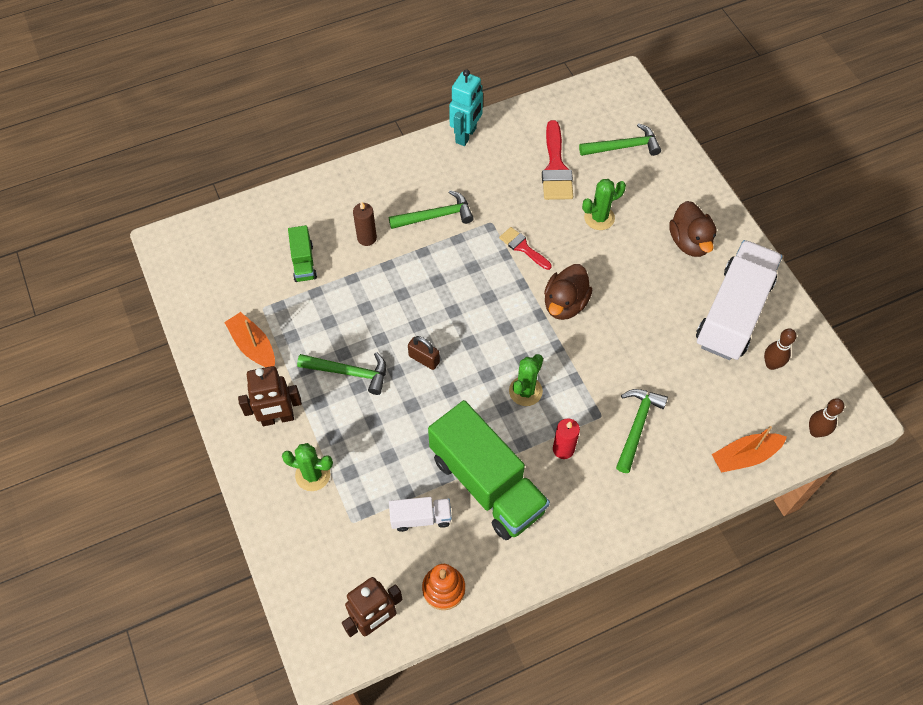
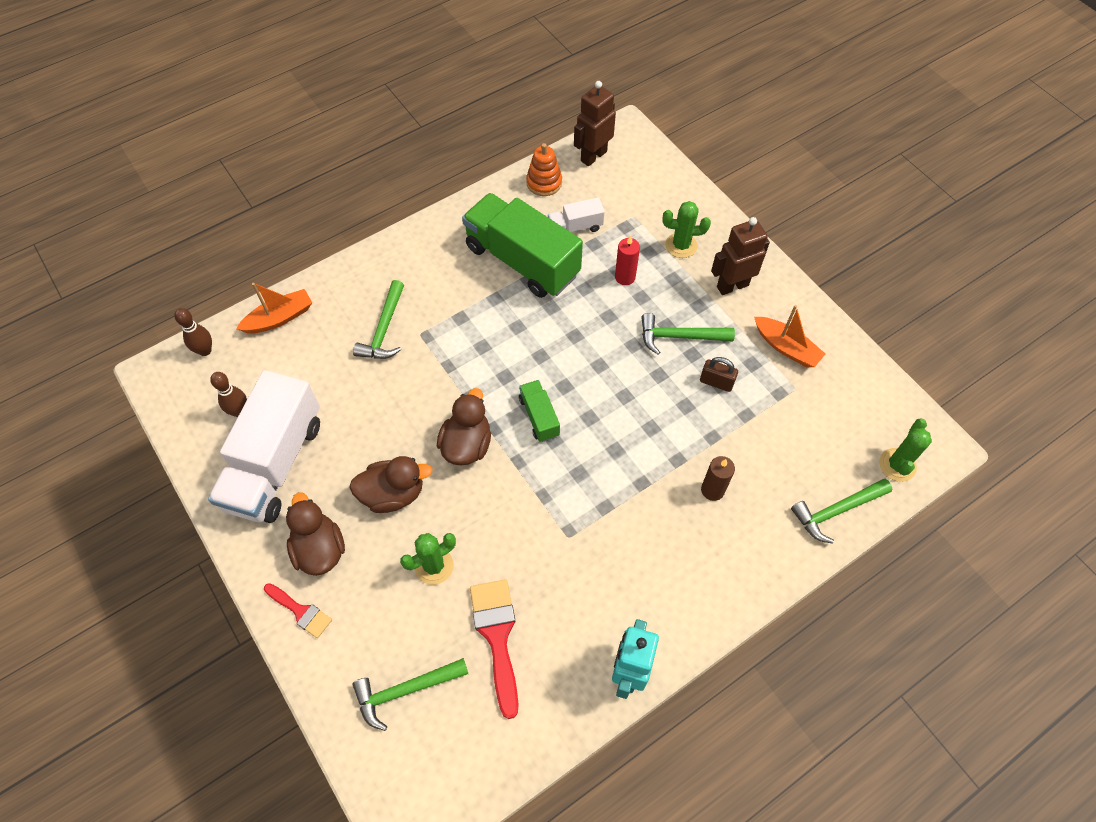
camera: 170 degrees right, 0 degrees up
(303, 262) = (773, 447): green truck -> green truck (539, 417)
(424, 359) = (608, 361): brown padlock -> brown padlock (716, 382)
(435, 216) = (639, 534): green hammer -> green hammer (837, 511)
(523, 247) = (524, 508): red brush -> red brush (300, 611)
(525, 391) = (498, 345): green cactus -> green cactus (897, 465)
(563, 449) = (455, 299): red candle -> red candle (625, 277)
(630, 274) = (393, 494): none -> brown duck

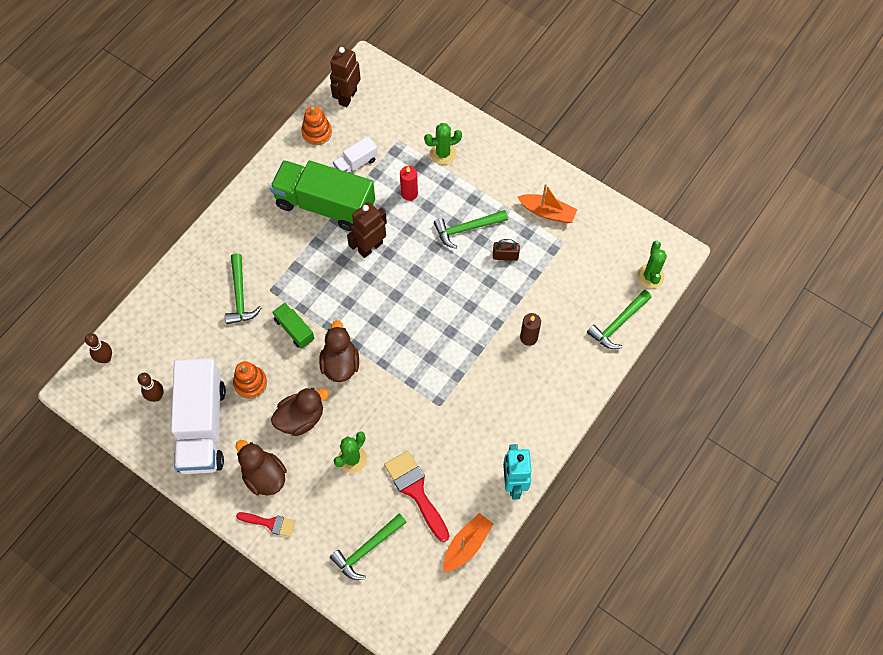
camera: 20 degrees left, 5 degrees up
(279, 318) = (153, 313): orange boat -> orange boat (466, 545)
(352, 432) = (250, 383): none -> orange stacking toy
(539, 417) = (385, 325): green truck -> green truck (294, 329)
(732, 286) = (492, 175): brown robot -> brown robot (370, 247)

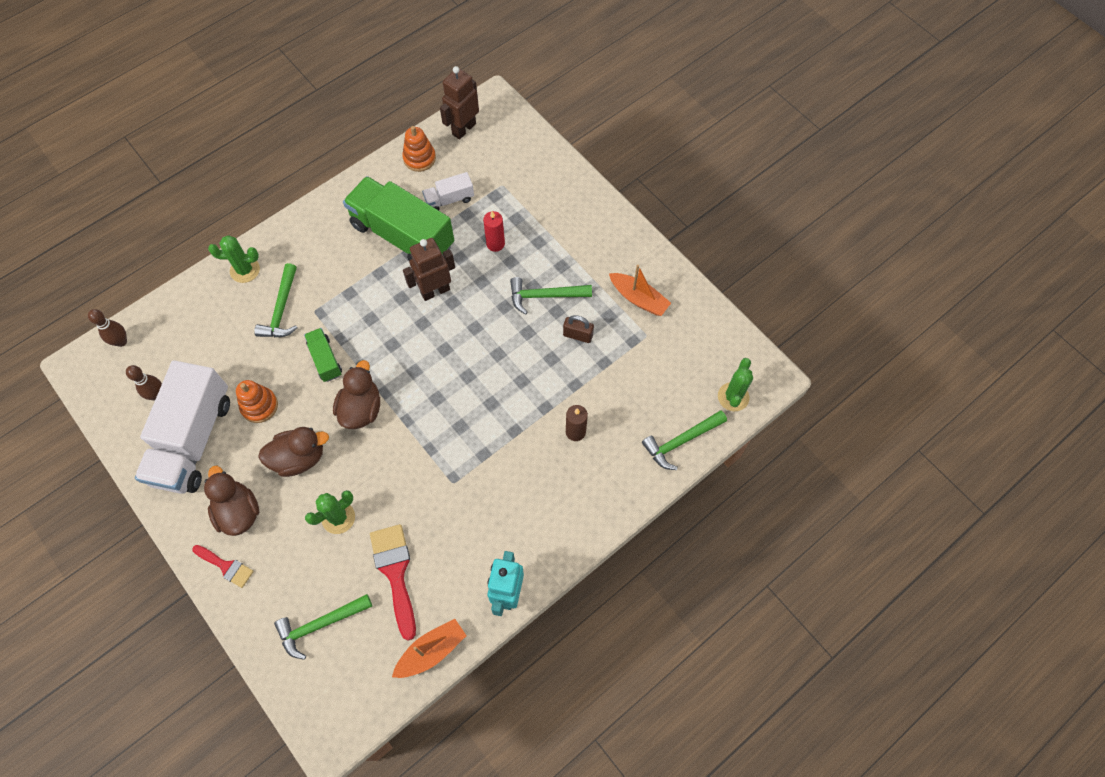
camera: 15 degrees right, 0 degrees up
(443, 153) = (545, 210): green cactus -> green cactus (245, 270)

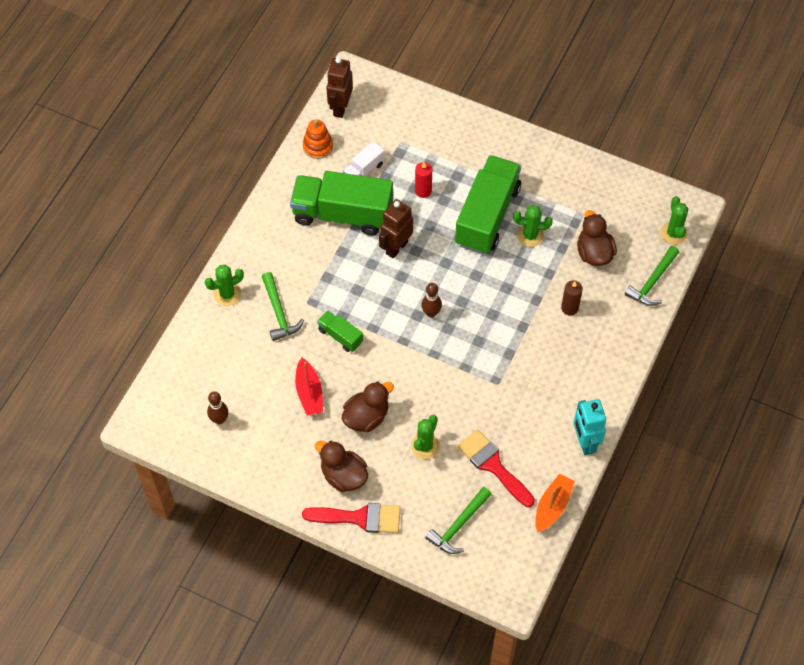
camera: 25 degrees left, 5 degrees down
(121, 341) = (160, 392): brown bowling pin -> brown bowling pin (431, 313)
(193, 440) = (272, 440): white truck -> none
(226, 566) = (359, 518): red brush -> red brush, size x1.68
(259, 406) = (309, 392): orange stacking toy -> red boat
(361, 409) = (393, 360): brown duck -> brown duck (594, 253)
(545, 296) = (487, 216): green hammer -> green truck
(578, 335) = (530, 235): brown padlock -> green cactus
(638, 298) = (561, 188): orange boat -> none

